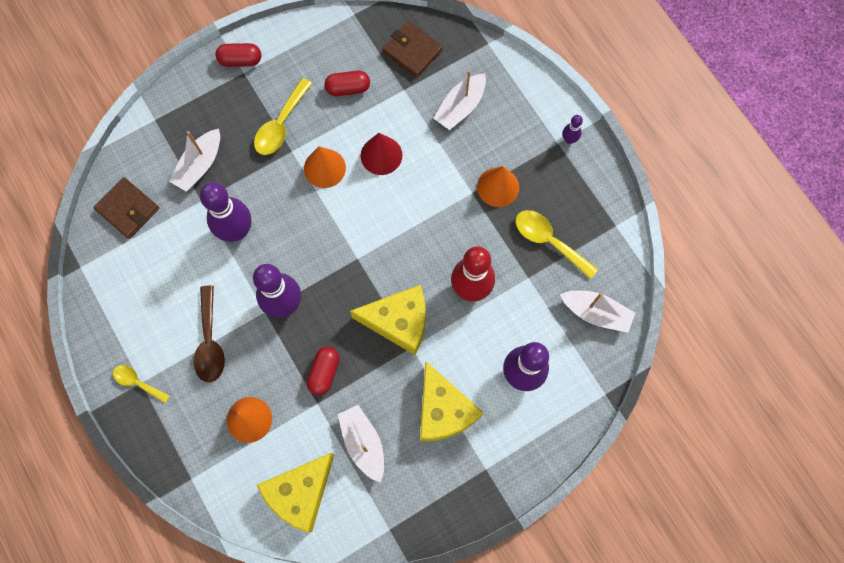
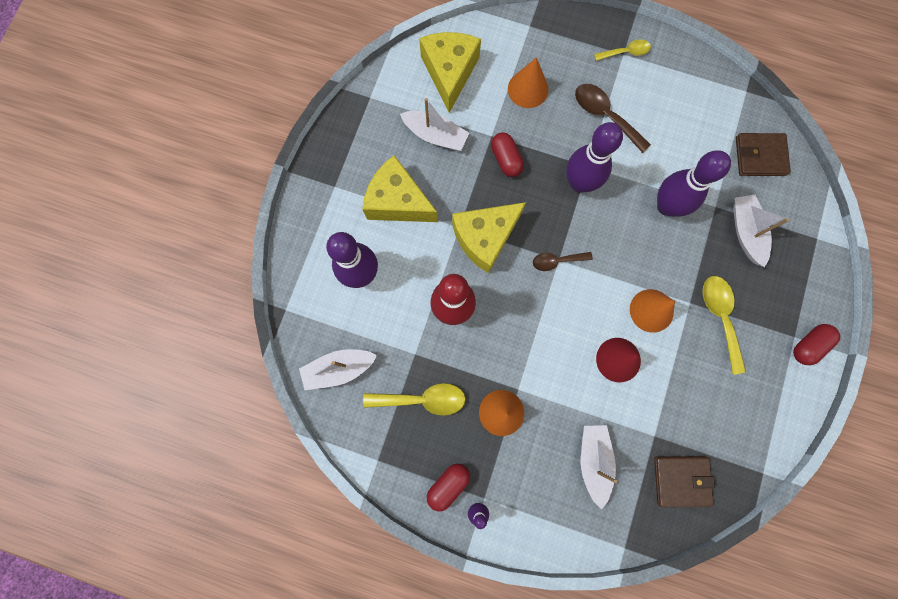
camera: 140 degrees right, 5 degrees up
(348, 88) = (700, 396): red capsule -> red capsule (448, 485)
(360, 258) = (556, 261): none -> brown spoon

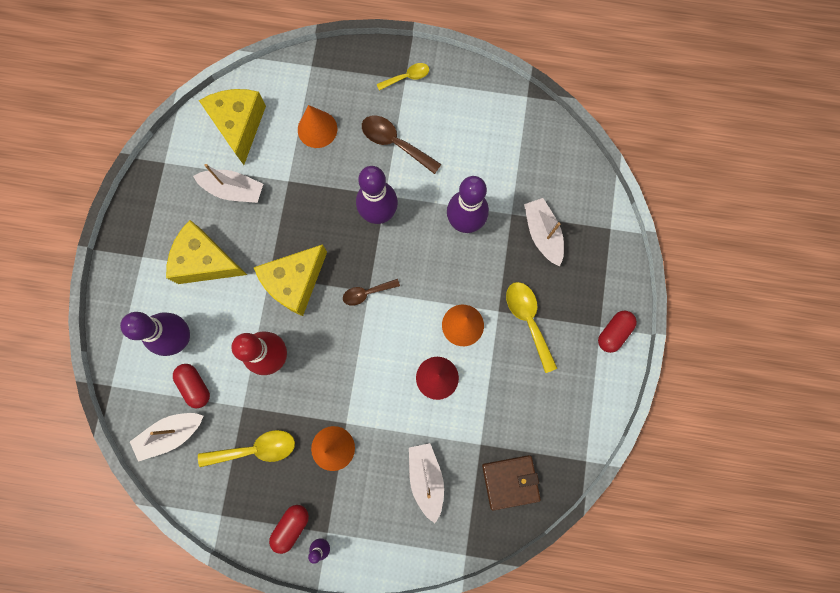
camera: 10 degrees left, 0 degrees up
(506, 159) = (305, 202): red capsule -> red capsule (195, 386)
(760, 156) = (547, 158): brown wallet -> none

